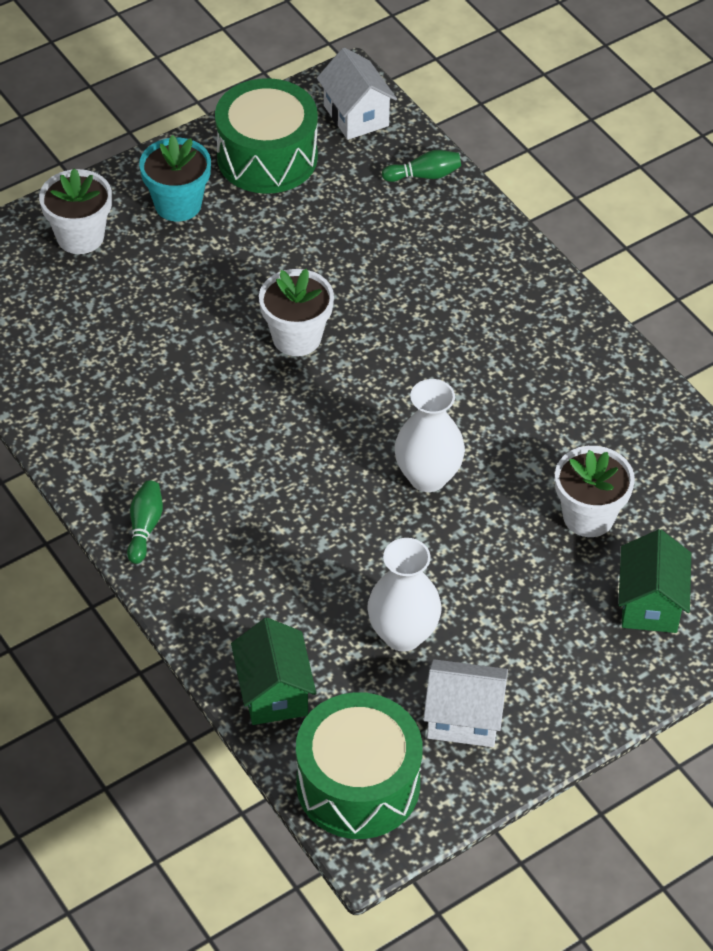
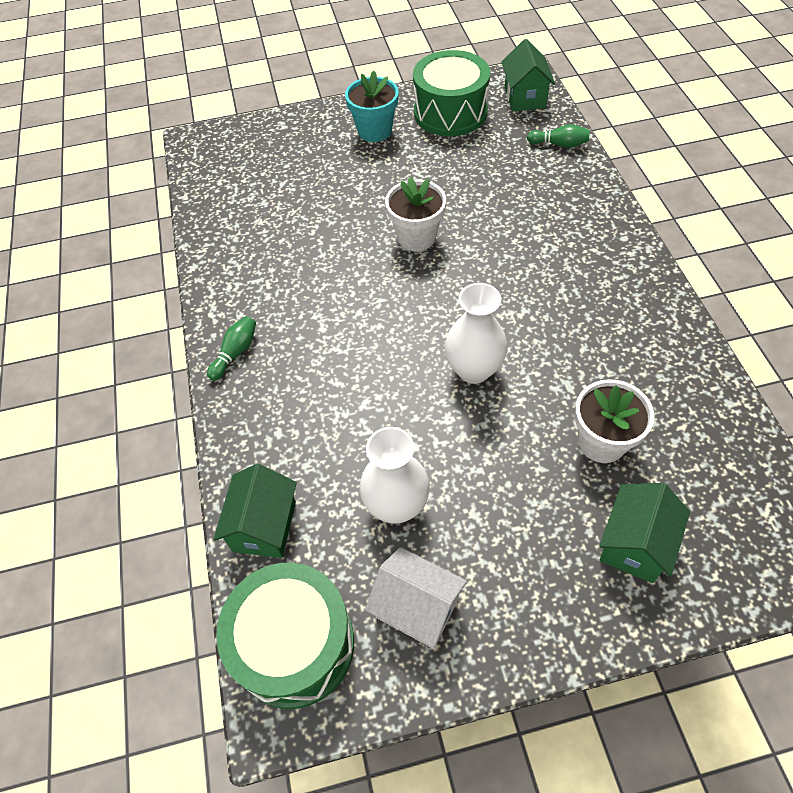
camera: 25 degrees right, 5 degrees up
(80, 236) = (299, 138): white flower pot -> none
(356, 116) = (525, 97): white house -> green house

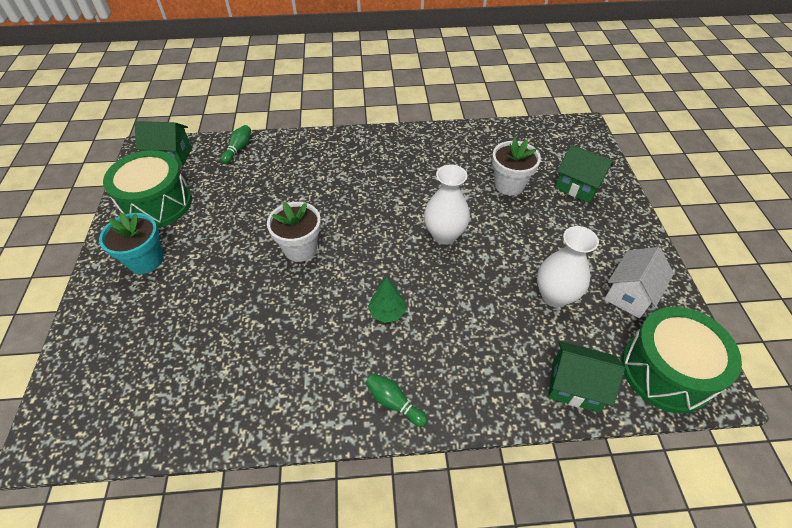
camera: 85 degrees left, 5 degrees down
(343, 329) = (387, 312): none -> green tree

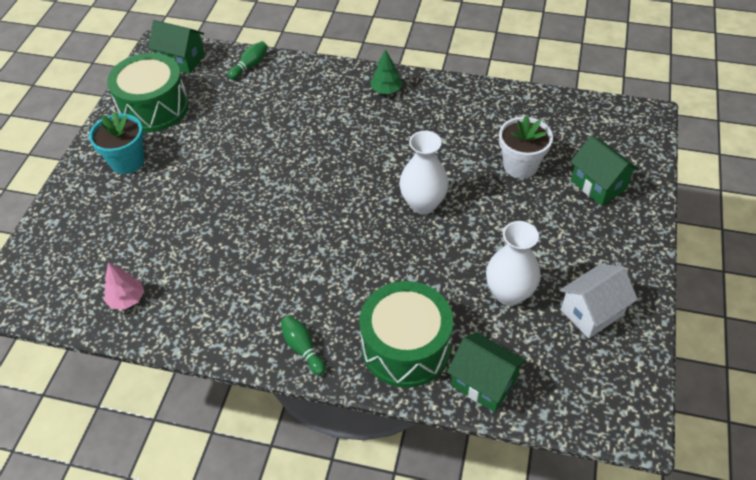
camera: 20 degrees right, 0 degrees up
(190, 402) = (127, 299): none -> pink tree
(300, 248) = (272, 184): white flower pot -> none
(387, 312) = (331, 266): green tree -> green tree (386, 90)
(666, 371) = (587, 395): green drum -> green drum (406, 347)

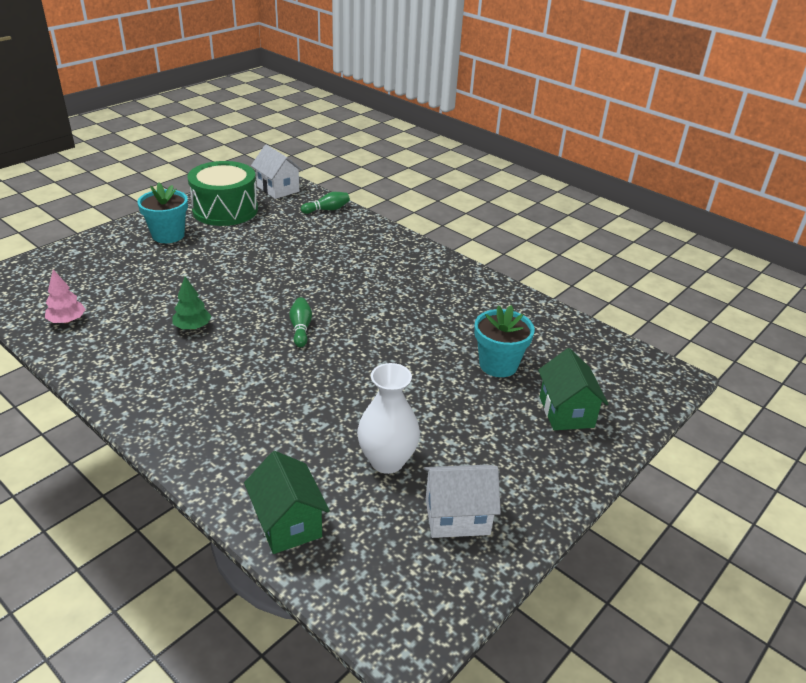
camera: 25 degrees right, 15 degrees down
(181, 60) = (278, 189): green house -> white house
(303, 348) = (158, 417): green bowling pin -> green bowling pin (301, 328)
(386, 90) = (425, 264): green tree -> green tree (192, 327)
(406, 347) = (246, 458): green drum -> none
(423, 204) = (375, 356): white vase -> none
(520, 165) = (498, 365): white flower pot -> turquoise flower pot

